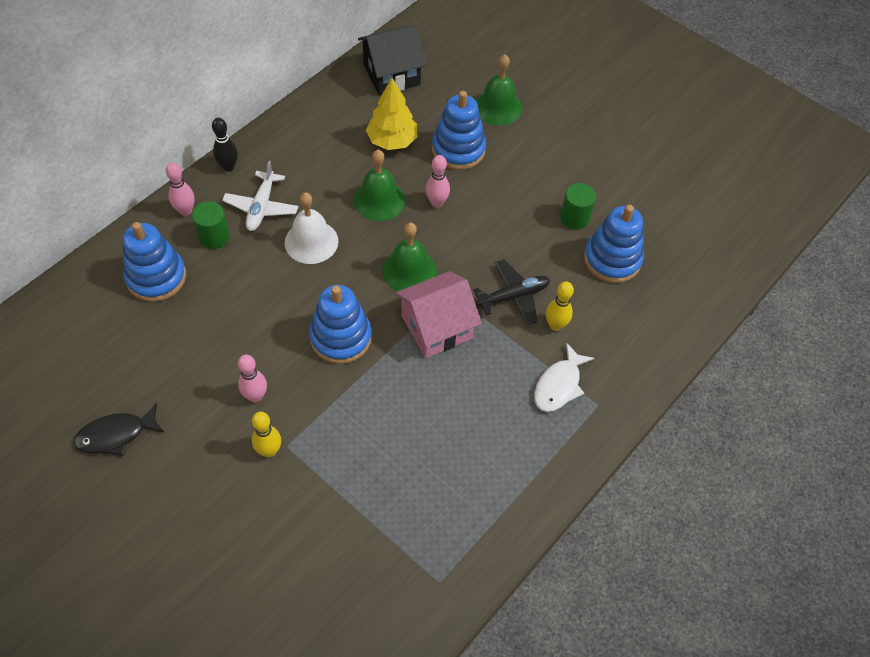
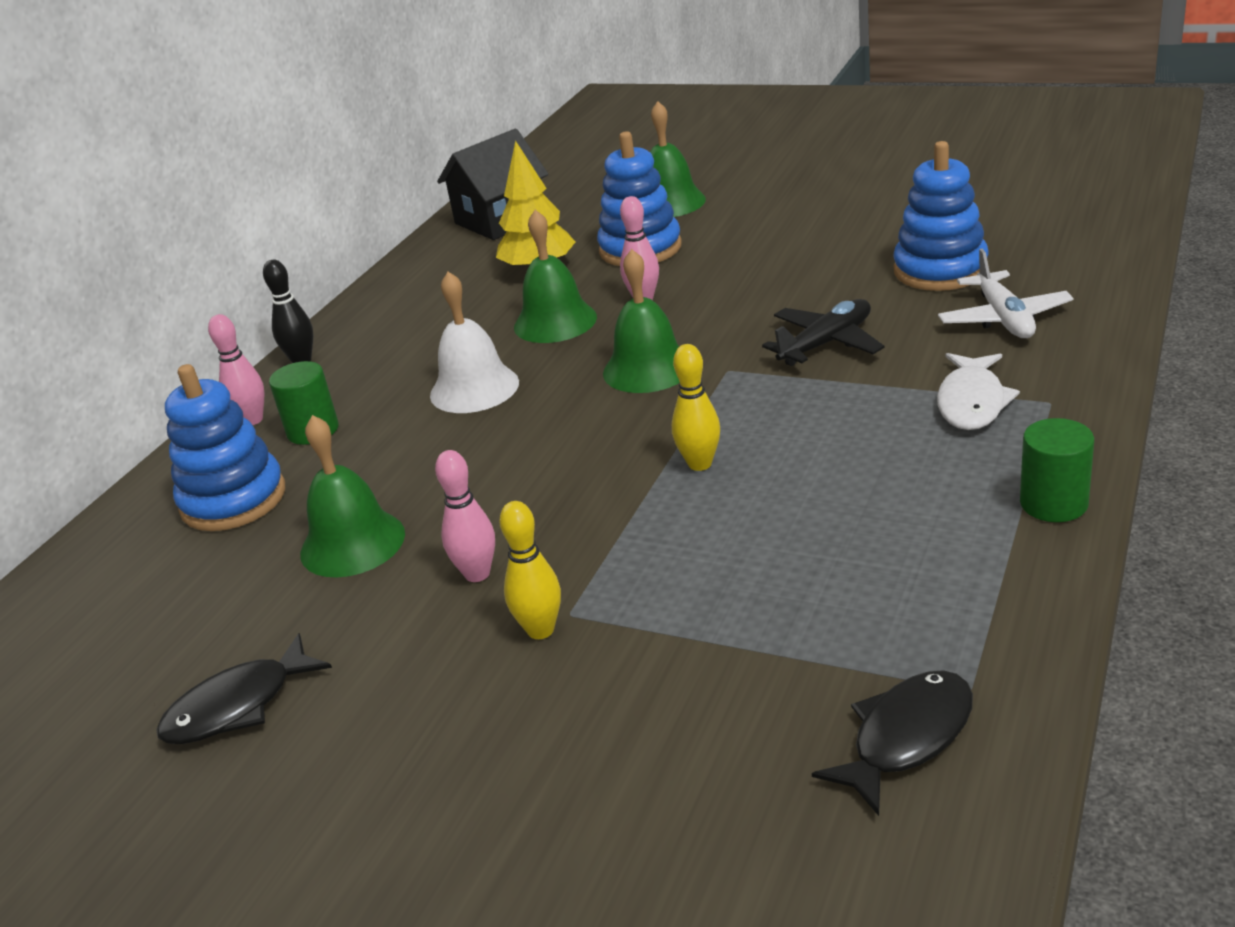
camera: 10 degrees left, 25 degrees down
(204, 342) = (352, 543): none -> green bell
(261, 207) = (375, 381): white plane -> white plane (1004, 318)
(340, 337) = (584, 465): blue stacking toy -> none
(396, 597) = (906, 738): none -> black fish
(436, 327) = (732, 407): pink house -> none
(555, 325) = (913, 349): yellow bowling pin -> yellow bowling pin (700, 464)
(574, 218) = (854, 253): green cylinder -> green cylinder (1053, 503)

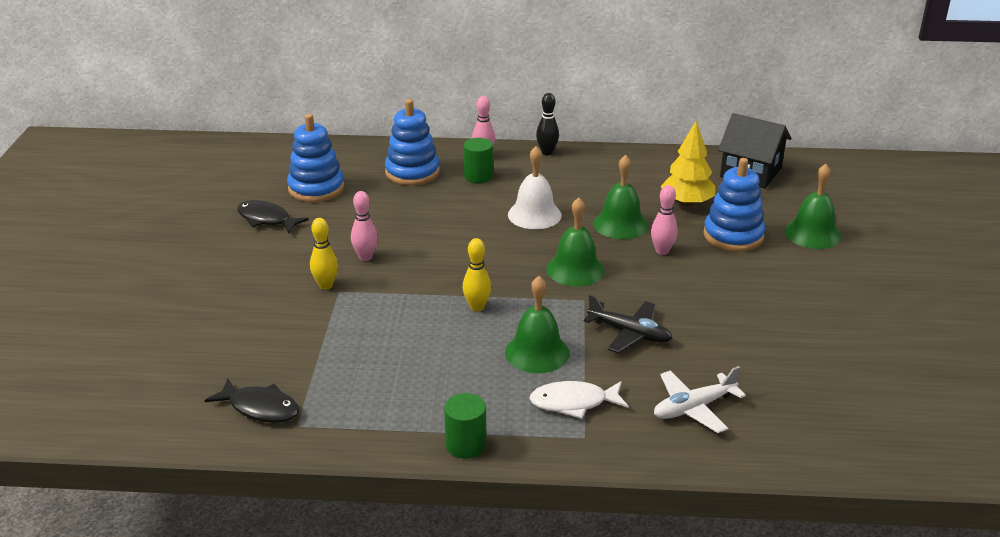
camera: 65 degrees right, 0 degrees up
(352, 543) = (384, 215): green bell -> green bell (537, 352)
(940, 270) = (757, 371): blue stacking toy -> blue stacking toy (316, 188)

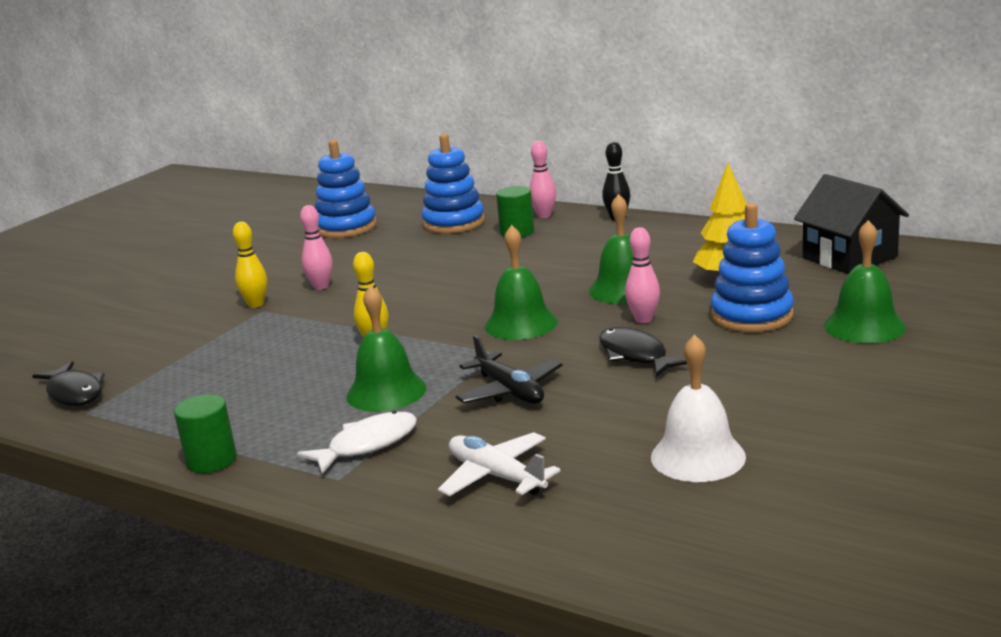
camera: 30 degrees right, 10 degrees down
(266, 219) = (271, 247): black fish -> black fish (635, 355)
(534, 215) = (536, 270): white bell -> white bell (698, 456)
(573, 403) = (367, 445): white fish -> white fish turned 120 degrees clockwise
(694, 408) = (496, 476): white plane -> white plane turned 45 degrees clockwise

